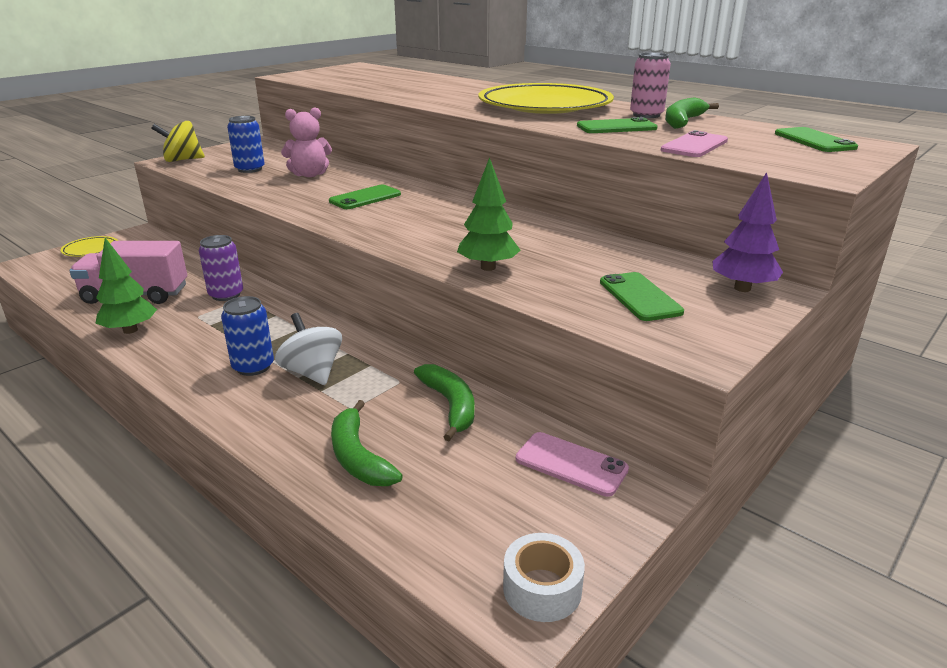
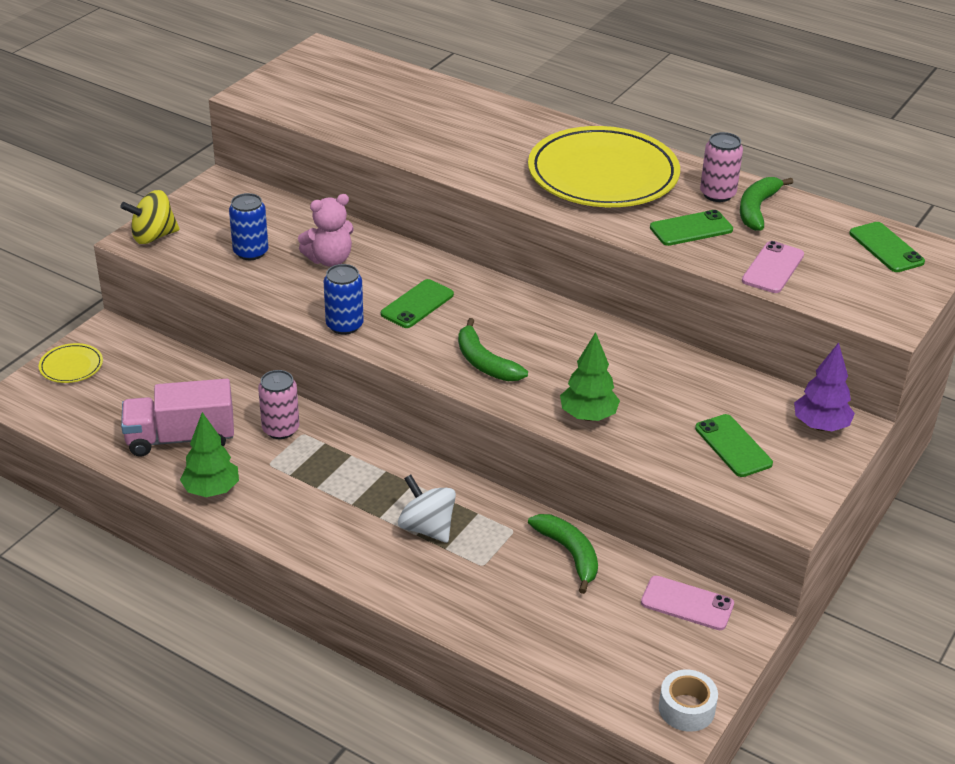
camera: 10 degrees left, 10 degrees up
(226, 295) = (280, 429): purple can -> pink can
(253, 367) = (366, 526): blue can -> blue can (344, 325)
(358, 457) = (510, 615): green banana -> green banana (484, 362)

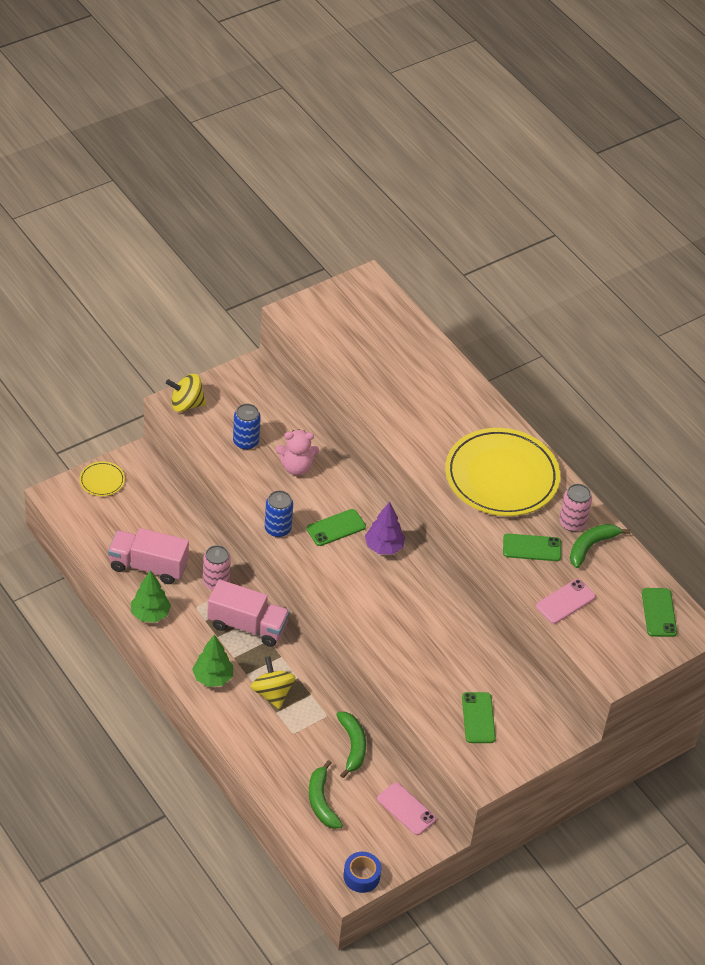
camera: 20 degrees right, 10 degrees up
(349, 463) = (247, 625): none -> pink truck
(427, 528) = (272, 693): white spinning top -> yellow spinning top
(484, 362) = (354, 593): green banana -> green banana (321, 801)
(588, 416) = (397, 660): green tree -> green tree (212, 678)
(686, 708) = (361, 876): white tape -> blue tape
(820, 426) = (547, 724): purple tree -> purple tree (384, 547)

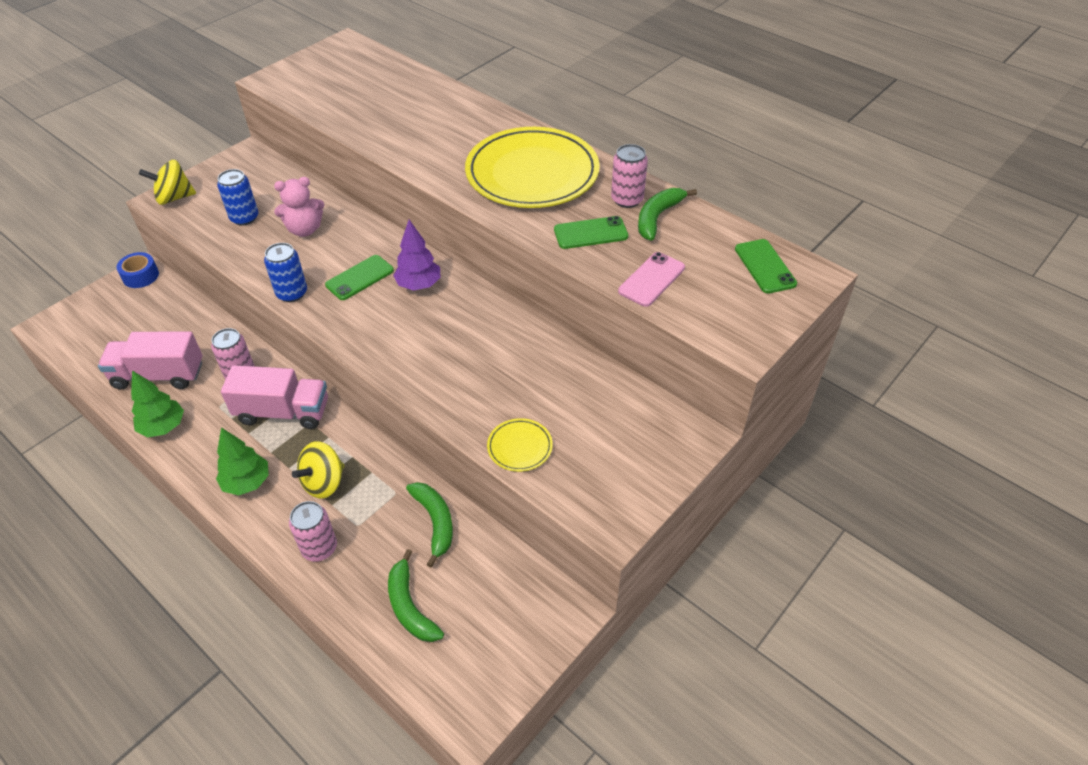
camera: 10 degrees left, 0 degrees up
(102, 480) = (102, 301): yellow plate -> yellow plate (519, 447)
(262, 742) = (319, 548): none -> pink can
(272, 693) = (324, 482): yellow spinning top -> yellow spinning top turned 105 degrees counterclockwise
(361, 876) = (485, 701): blue tape -> blue tape (140, 276)
(406, 809) = (521, 586): pink phone -> none
(478, 718) = (583, 447): green phone -> none

